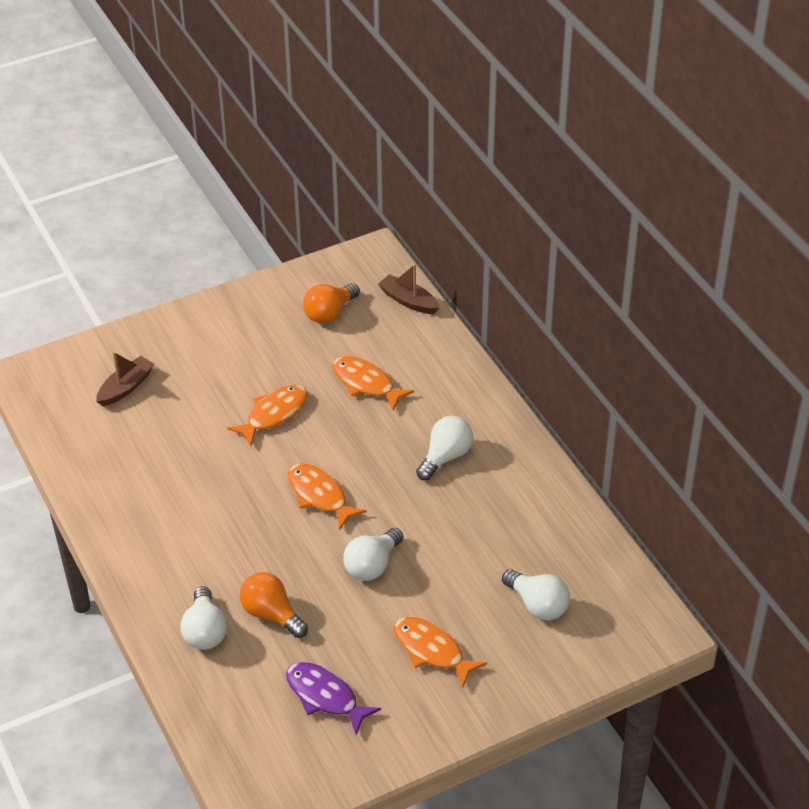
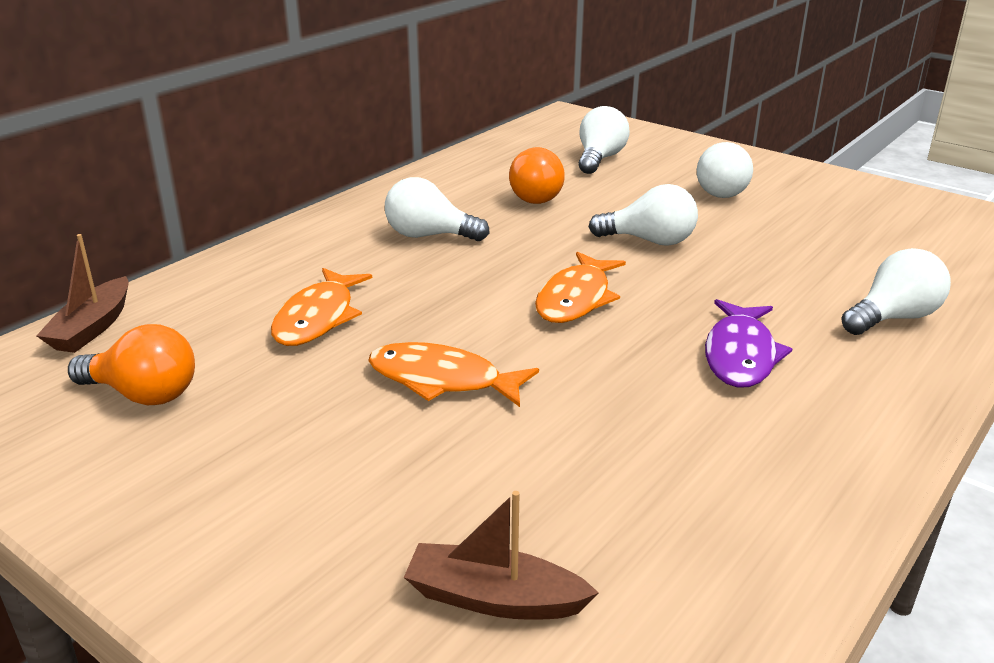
camera: 115 degrees left, 15 degrees down
(271, 614) = (802, 281): orange light bulb -> orange light bulb (539, 196)
(325, 696) = (854, 226): purple fish -> purple fish (740, 355)
(432, 650) = (719, 190): orange fish -> white light bulb

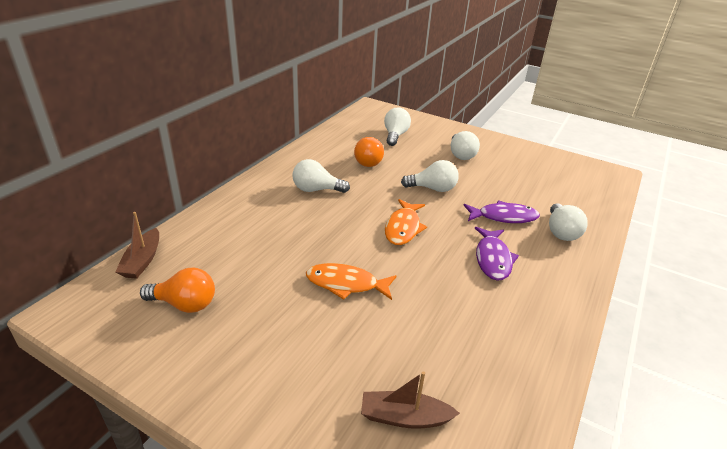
camera: 10 degrees left, 5 degrees up
(317, 318) = (269, 247): orange fish -> none
(780, 289) = (504, 217): none -> purple fish
(893, 318) = (561, 232): white light bulb -> white light bulb turned 135 degrees clockwise

